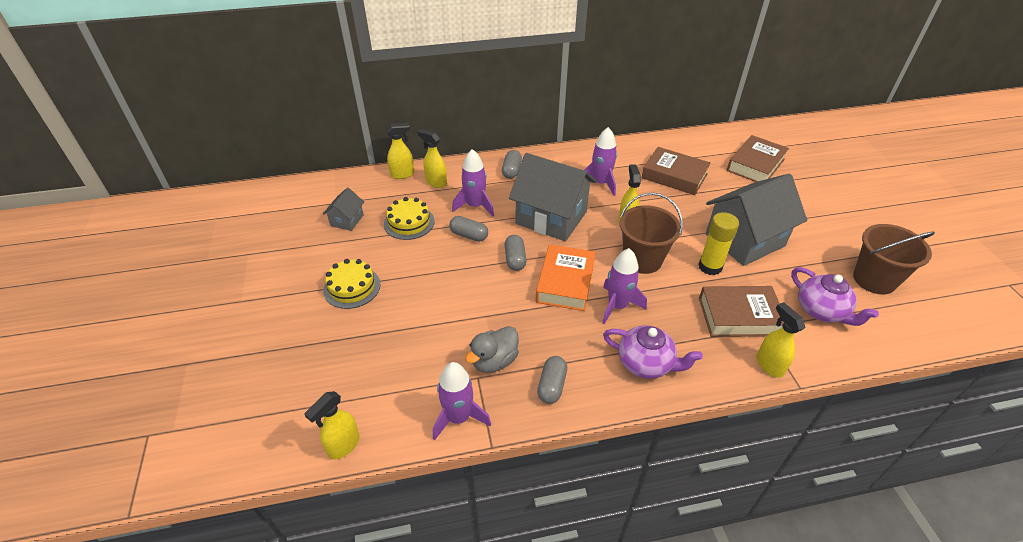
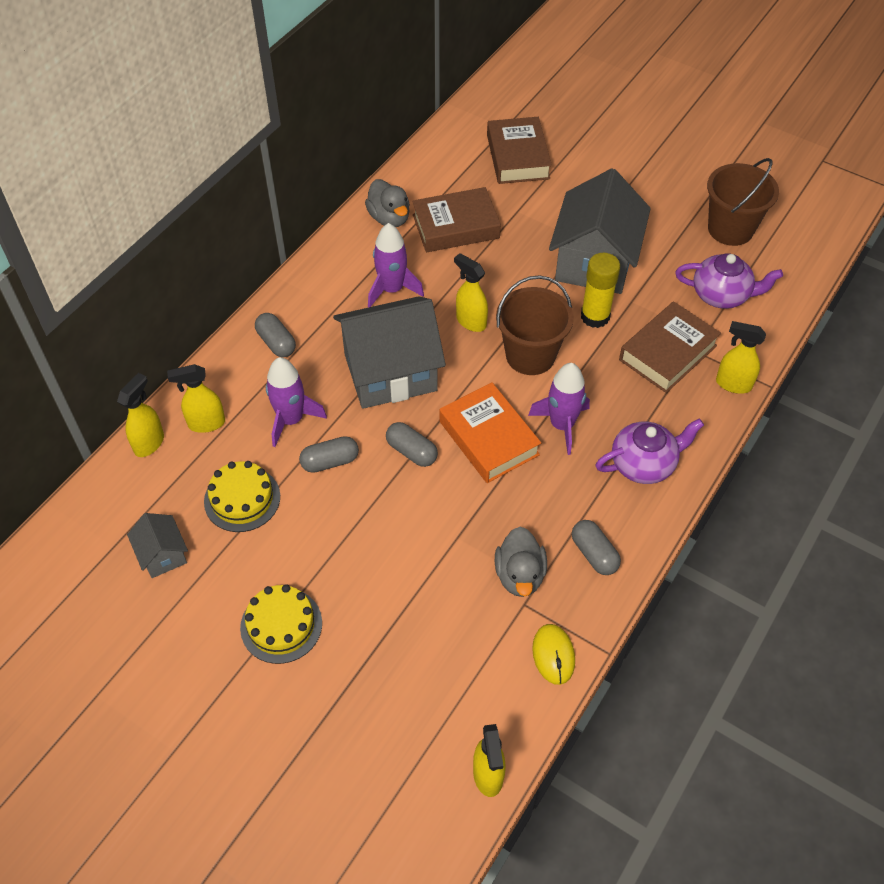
camera: 45 degrees left, 10 degrees up
(458, 417) = (553, 655): purple rocket -> yellow mouse
(640, 153) = (389, 218): none -> grey duck

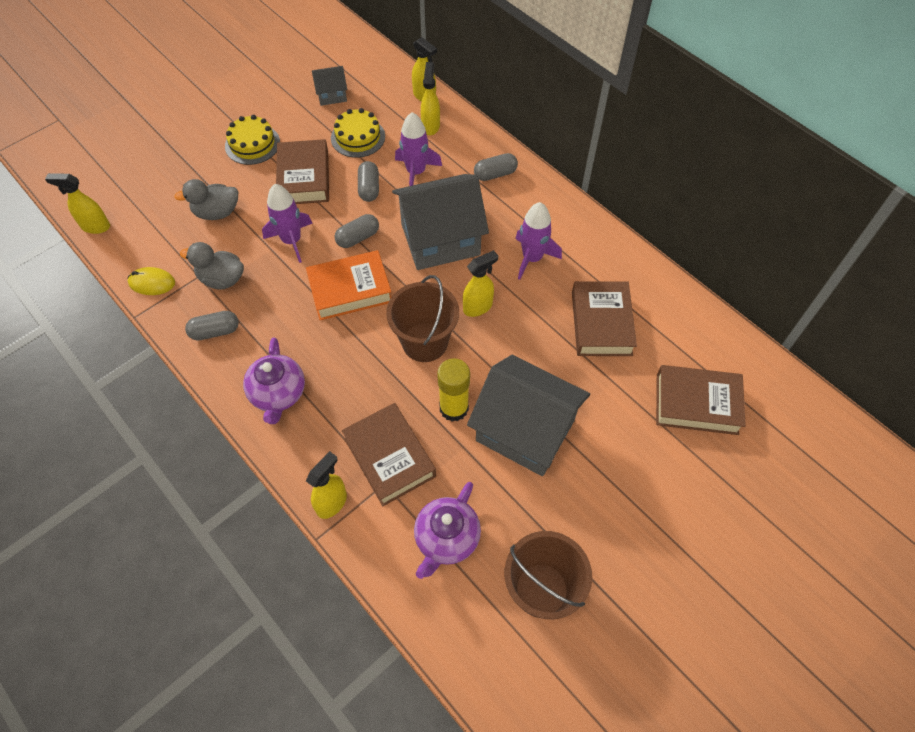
camera: 105 degrees right, 5 degrees up
(329, 539) = (304, 178): none -> brown book
(389, 218) = (623, 273): grey duck -> grey duck (217, 212)
(390, 372) = (440, 239): grey house -> grey house turned 75 degrees clockwise
(562, 425) = (342, 344): purple rocket -> purple rocket (292, 240)

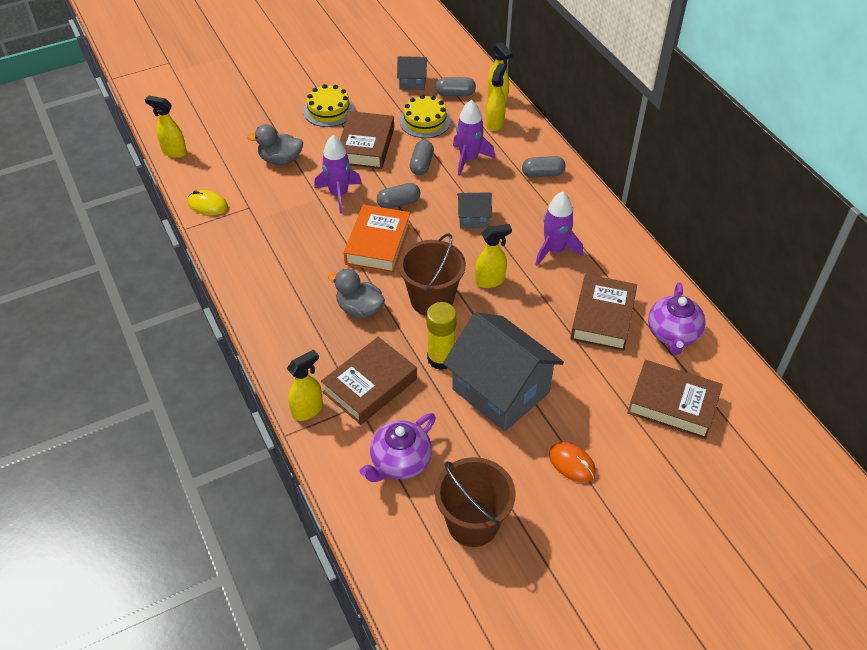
camera: 15 degrees right, 10 degrees down
(215, 331) = (249, 253): grey capsule -> grey capsule (455, 94)
(222, 279) = (268, 213): grey duck -> grey duck (359, 309)
(278, 394) = (288, 314): purple teapot -> purple teapot (673, 334)
(350, 290) = (378, 244): orange book -> orange book turned 75 degrees counterclockwise
(389, 457) = (370, 385): brown book -> brown book turned 60 degrees clockwise
(440, 239) = (473, 219): grey house -> grey house, size x0.46
(619, 495) = (572, 463): none -> orange mouse

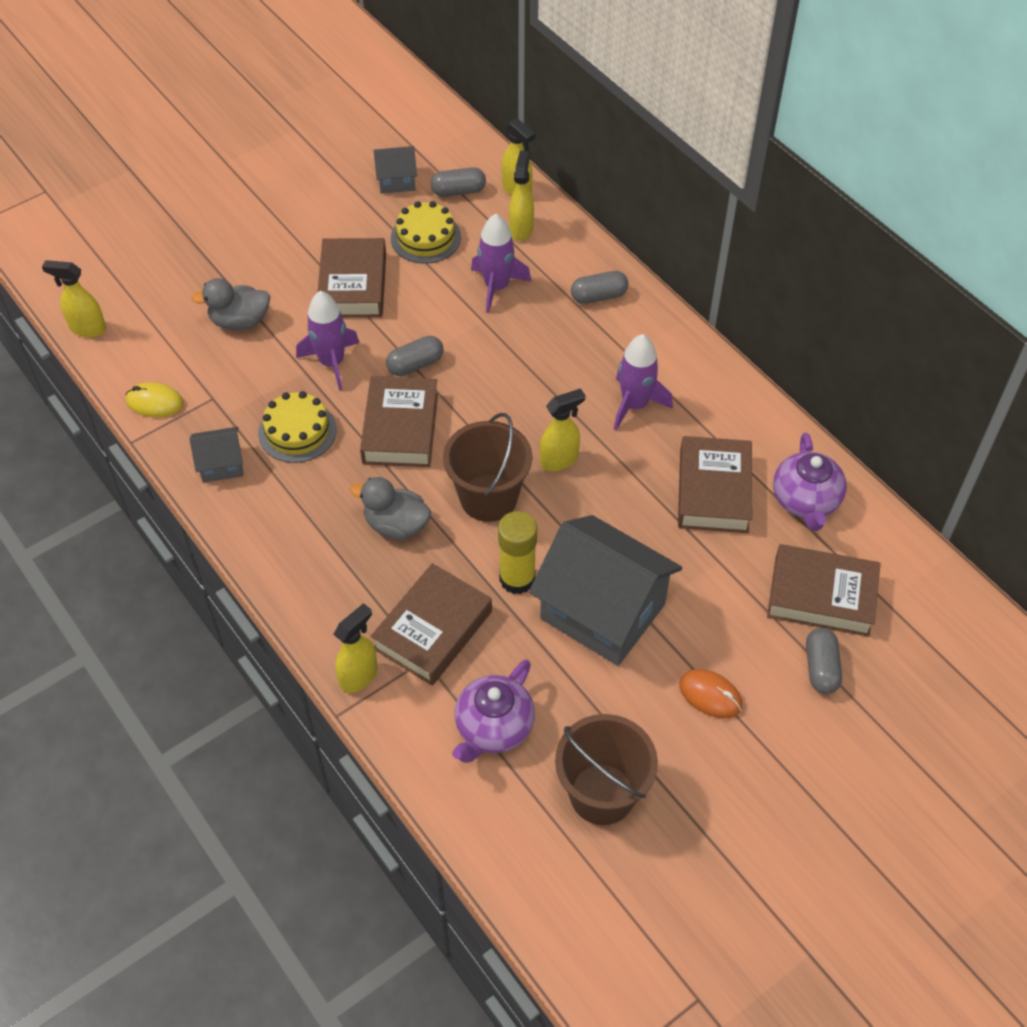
camera: 10 degrees left, 5 degrees up
(329, 110) = (290, 238): yellow cake -> yellow cake (297, 431)
(378, 244) = (400, 428): orange book -> brown book
(421, 165) = (435, 303): grey capsule -> grey capsule (821, 668)
(473, 219) = (520, 374): grey house -> grey house (221, 464)

